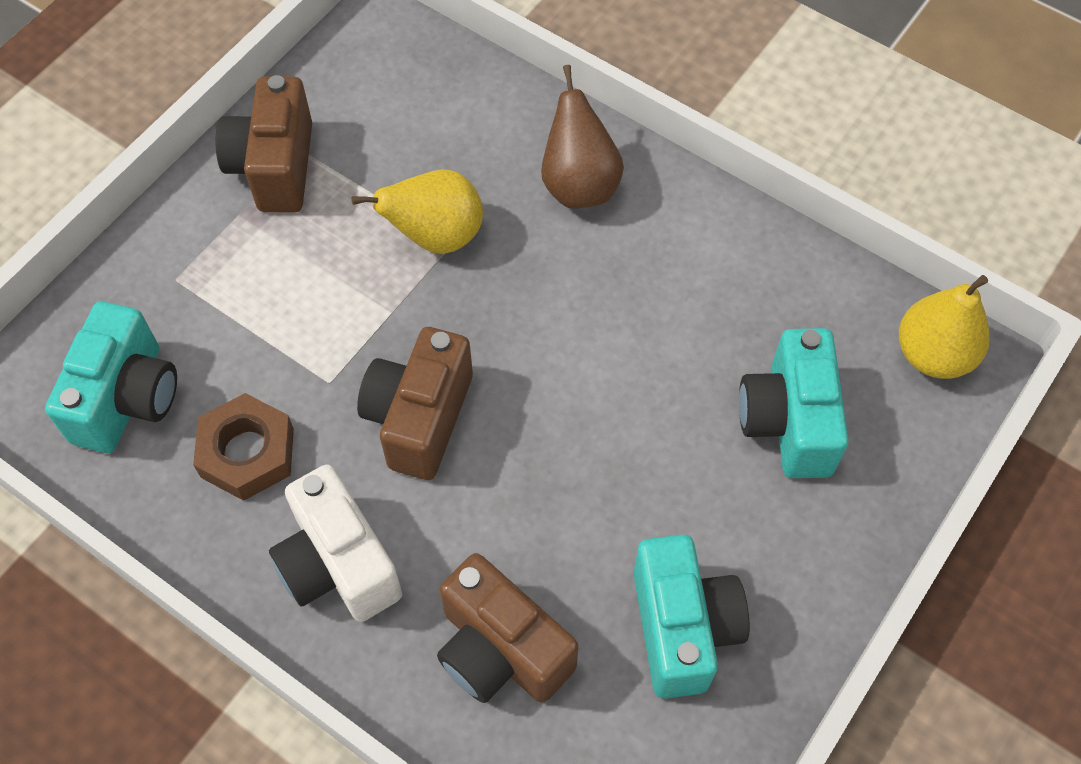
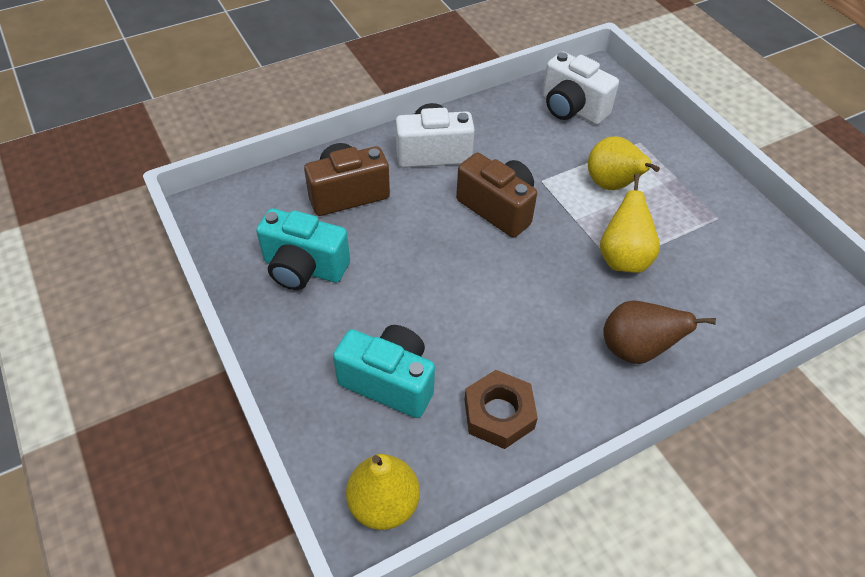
camera: 115 degrees right, 10 degrees down
(127, 398) = (572, 109): turquoise camera -> white camera
(247, 453) = (515, 140): brown nut -> brown nut (499, 414)
(275, 167) = (709, 203): brown camera -> none
(294, 289) = (612, 185): none -> yellow pear

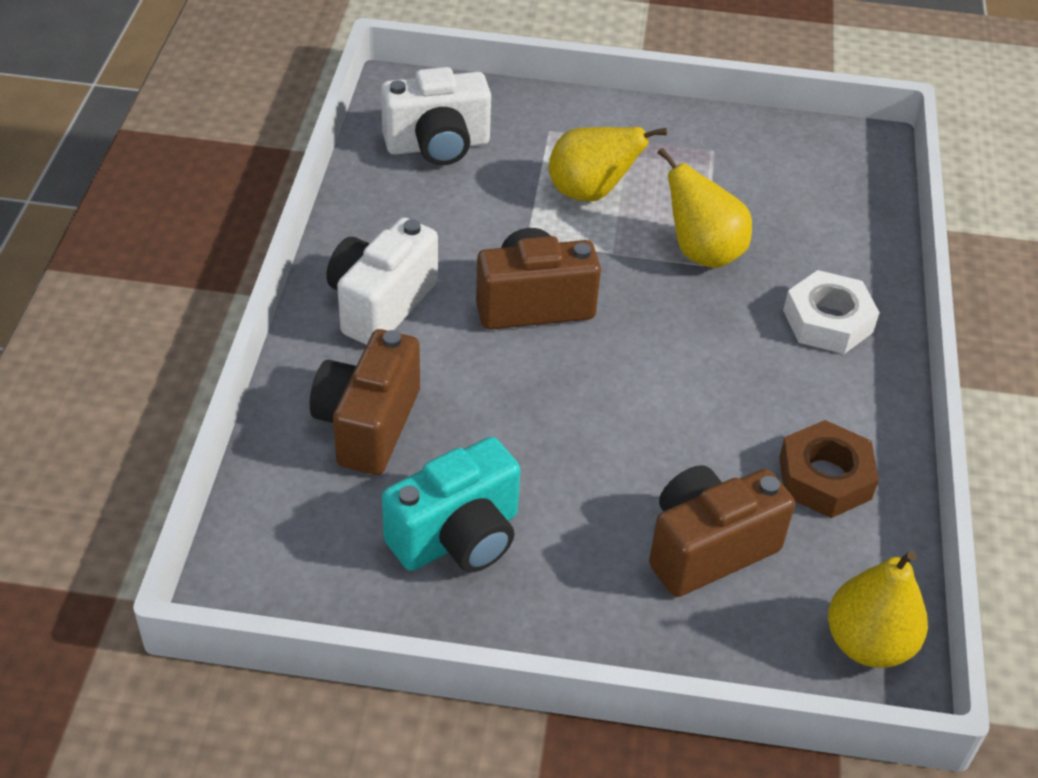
camera: 55 degrees left, 5 degrees down
(389, 382) = (708, 548): turquoise camera -> brown camera
(635, 349) = (828, 321): brown pear -> white nut

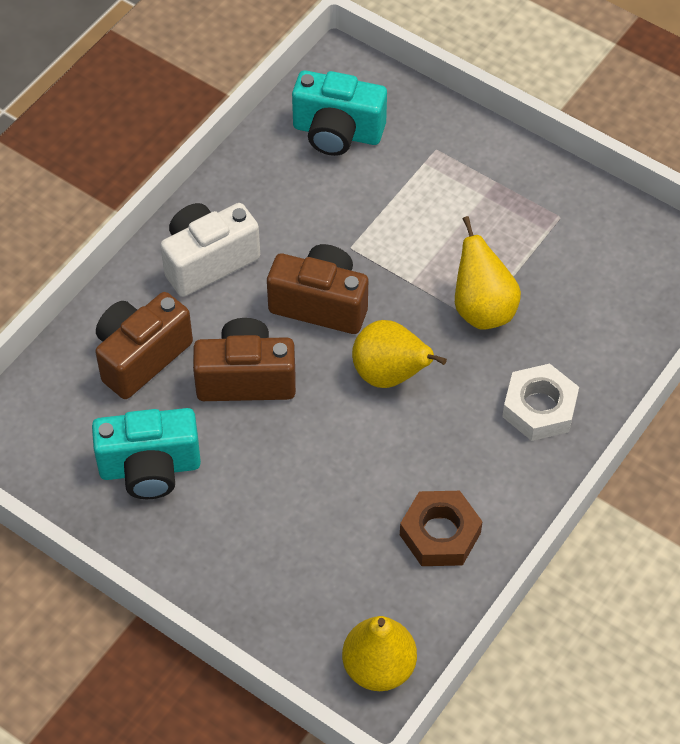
camera: 30 degrees right, 10 degrees up
(437, 145) = (337, 132): white camera -> turquoise camera
(590, 193) = (430, 221): yellow pear -> yellow pear (390, 374)
(708, 548) = (316, 550): brown camera -> brown camera (246, 378)

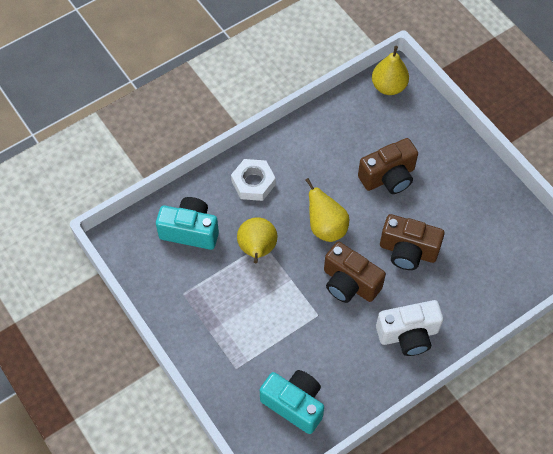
camera: 160 degrees left, 5 degrees up
(141, 357) = (465, 284): brown camera -> brown camera (388, 177)
(150, 468) = (475, 216): turquoise camera -> turquoise camera (190, 231)
(440, 534) = (334, 136): brown nut -> none

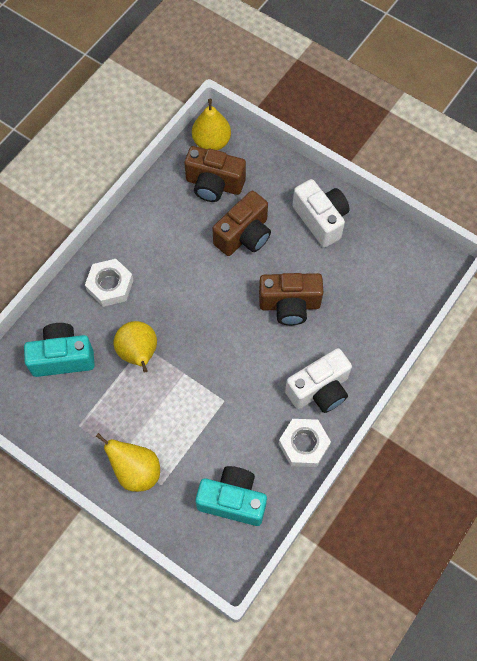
camera: 20 degrees left, 5 degrees up
(326, 227) = (200, 307): yellow pear -> yellow pear (136, 471)
(349, 283) = (244, 357): brown camera -> brown camera (214, 184)
(376, 378) = (303, 444): none -> white nut
(464, 185) = (321, 220): none -> white camera

